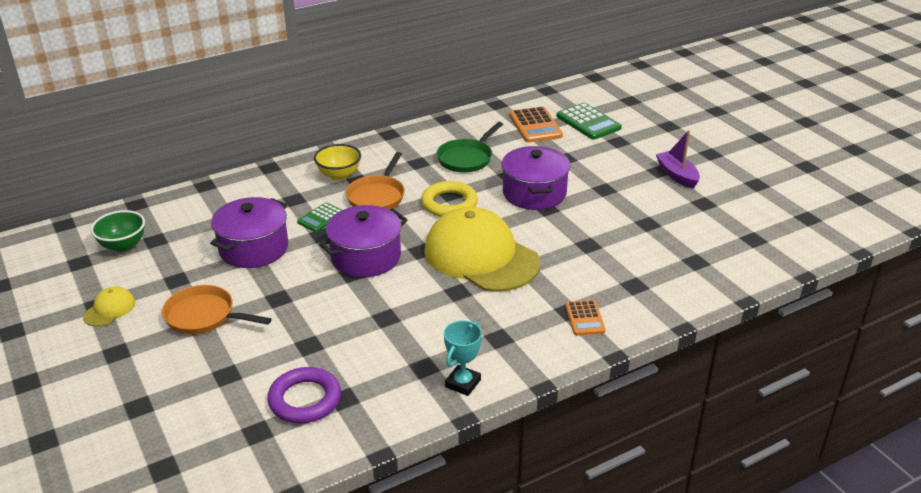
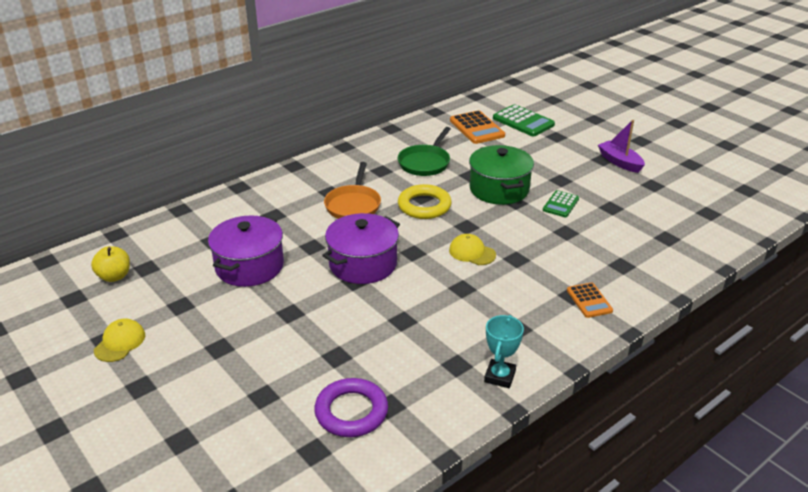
camera: 10 degrees left, 0 degrees up
(123, 245) = (114, 276): green bowl -> yellow apple
(204, 316) = (221, 339): orange pan -> none
(321, 218) = (306, 230): green calculator -> green calculator (560, 204)
(339, 175) = (310, 188): yellow bowl -> none
(481, 256) = (472, 252): yellow cap -> yellow cap, size x0.41
(534, 193) = (499, 189): purple pot -> green pot

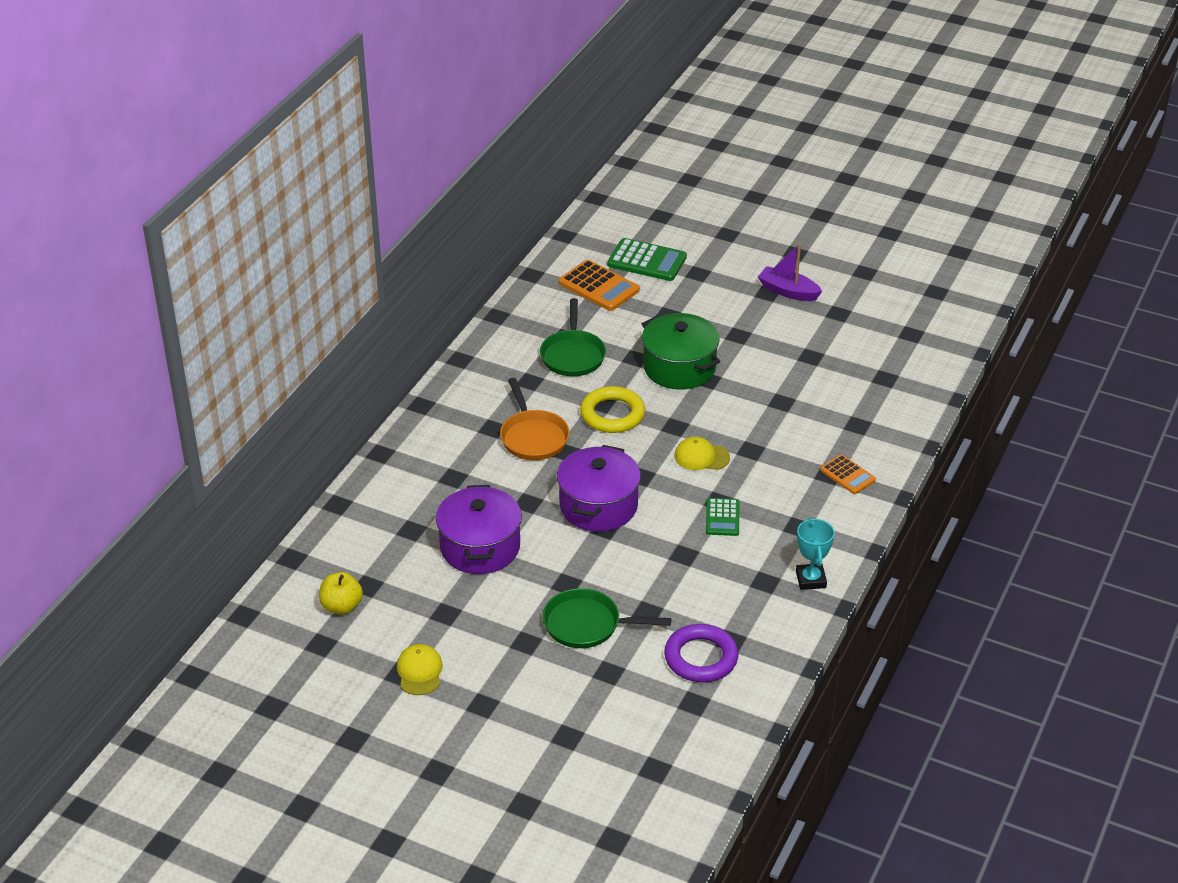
camera: 25 degrees left, 5 degrees up
(279, 350) = (587, 625): none -> green pan
(560, 204) = (757, 368): green calculator -> green calculator (722, 517)

